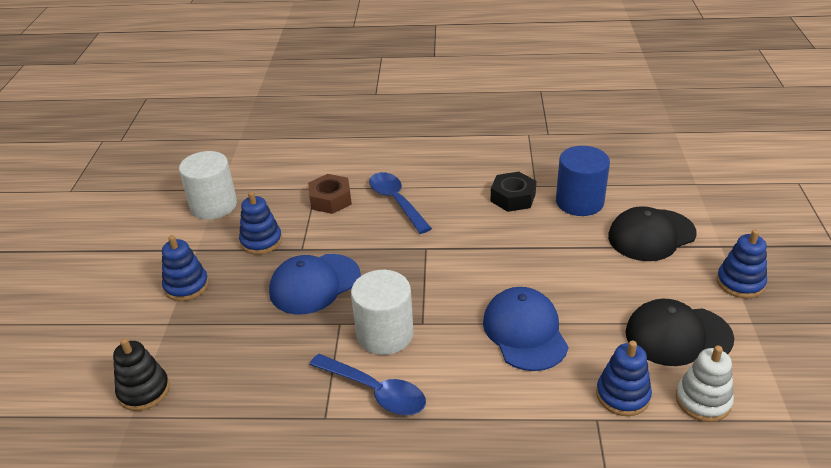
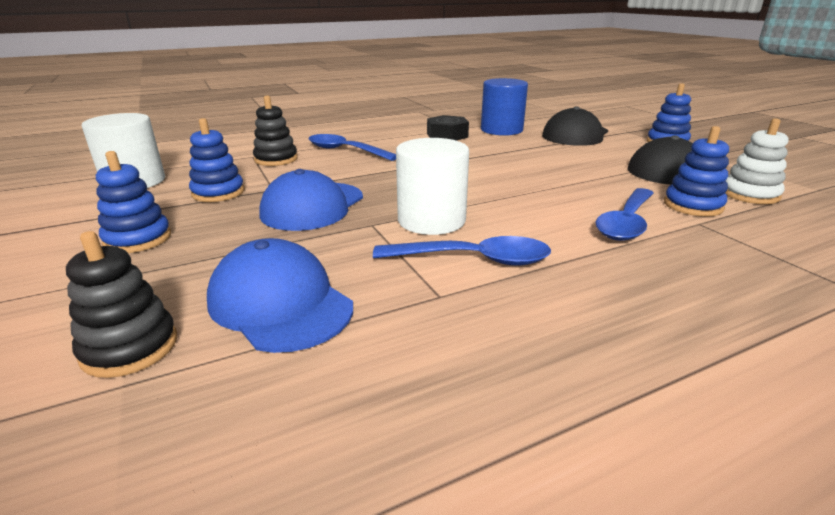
camera: 30 degrees left, 10 degrees down
(330, 200) = (276, 159): brown nut -> black stacking toy
(525, 332) = (560, 191): blue cap -> blue cap (280, 303)
(533, 395) = (626, 223): none -> blue spoon

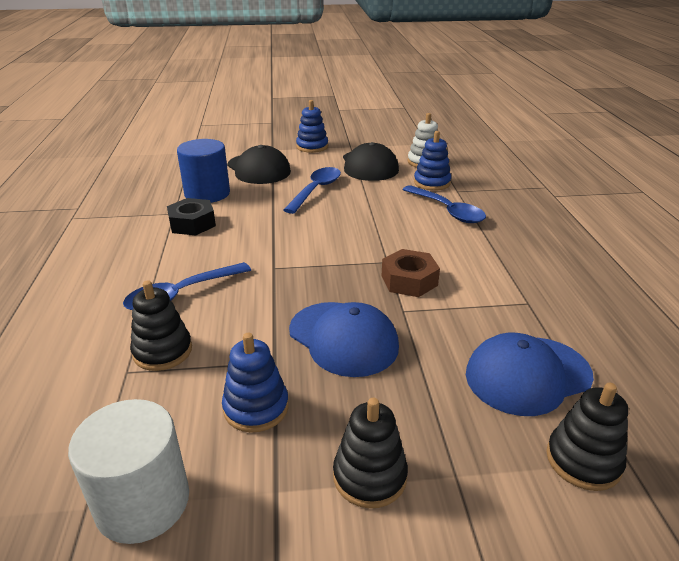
camera: 70 degrees left, 5 degrees up
(138, 239) = (369, 476): blue stacking toy -> black stacking toy
(431, 220) = (409, 280): white cylinder -> brown nut
(473, 259) = (482, 278): blue spoon -> blue spoon (316, 190)

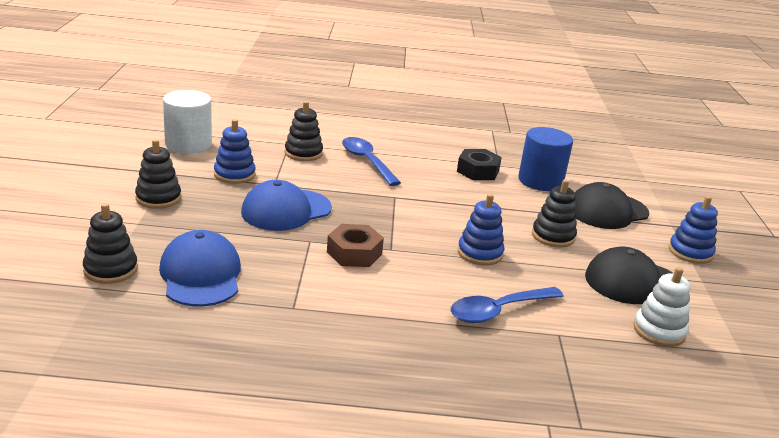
camera: 95 degrees right, 5 degrees down
(316, 190) = (553, 236): blue spoon -> black stacking toy
(432, 183) = (583, 319): blue stacking toy -> blue stacking toy (480, 253)

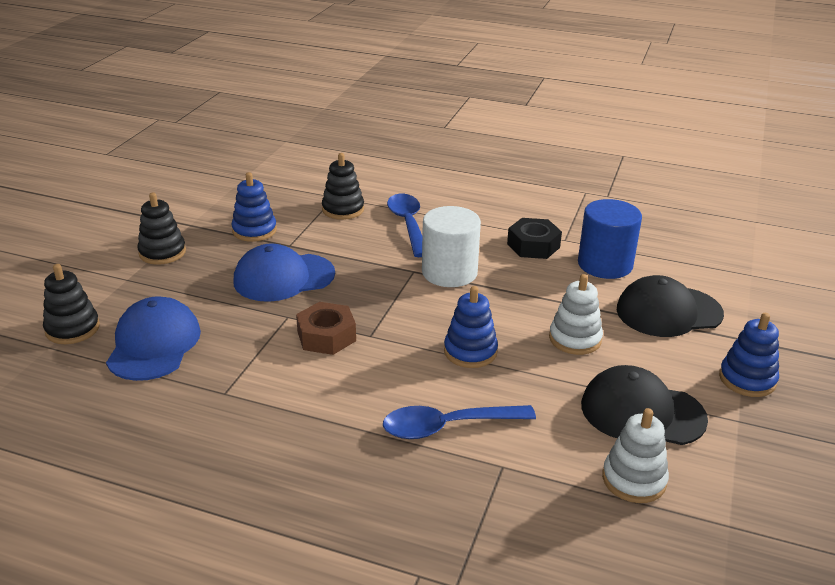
camera: 20 degrees right, 5 degrees up
(188, 144) = (227, 192): white cylinder -> white cylinder (449, 272)
(553, 236) = (575, 339): black stacking toy -> white stacking toy

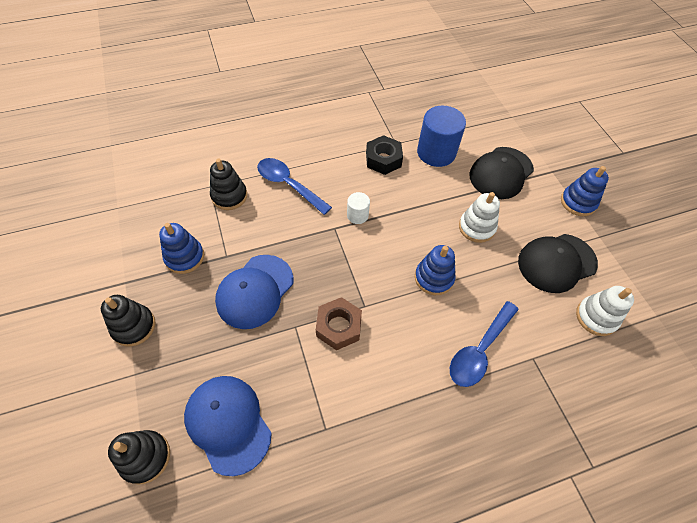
camera: 40 degrees left, 25 degrees up
(449, 272) = (357, 215): white cylinder -> white cylinder, size x0.50

